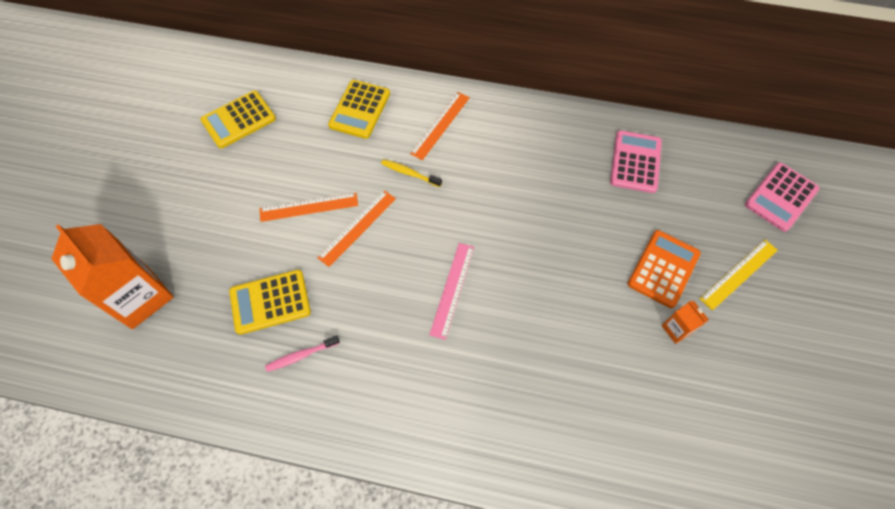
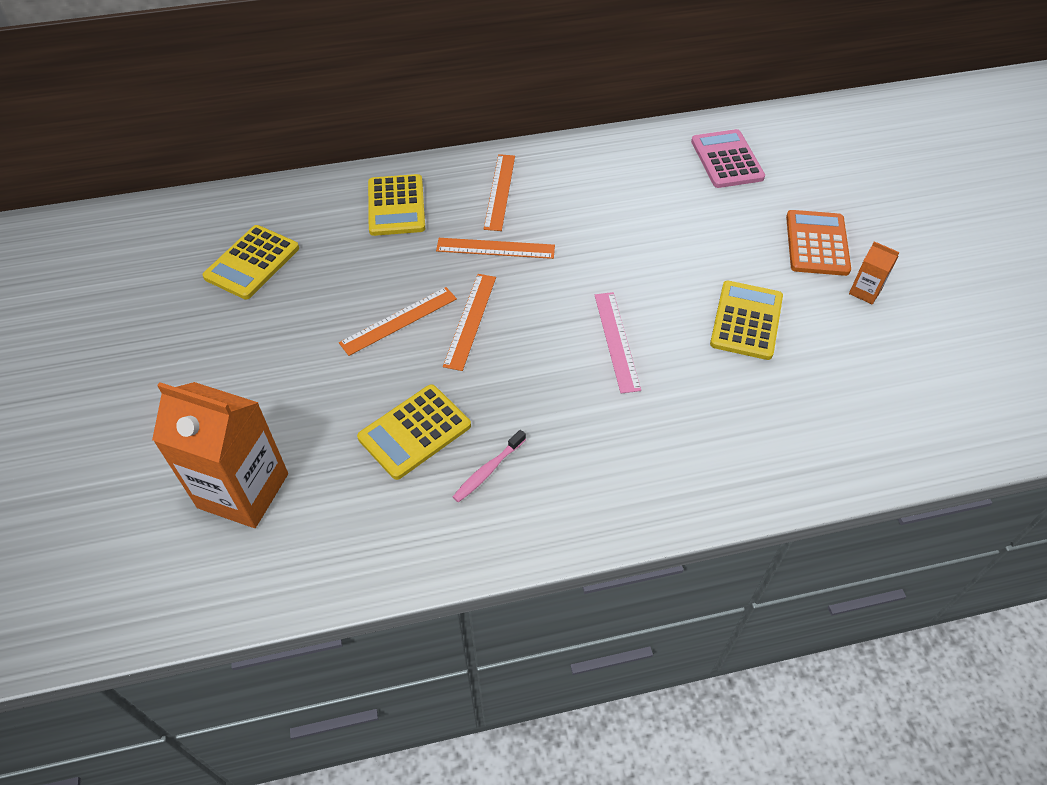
camera: 25 degrees left, 10 degrees down
(409, 173) = (495, 248): yellow toothbrush -> orange ruler
(562, 314) = (746, 320): none -> yellow calculator
(739, 274) = (889, 222): yellow ruler -> none
(780, 197) = (882, 144): pink calculator -> none

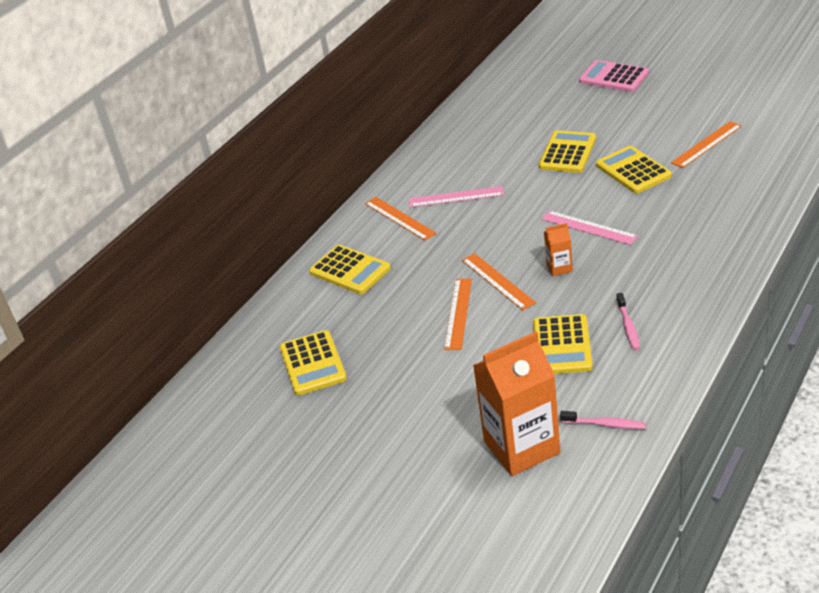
camera: 40 degrees left, 15 degrees down
(322, 542) = (605, 424): none -> pink toothbrush
(495, 248) = (448, 242): orange ruler -> orange ruler (706, 144)
(568, 210) = (456, 197): none -> pink ruler
(721, 249) = (567, 153): none -> yellow calculator
(727, 159) = (498, 114): pink calculator -> pink calculator (614, 77)
(817, 243) = (608, 116): orange calculator -> none
(865, 291) = (664, 118): orange carton -> orange carton (559, 268)

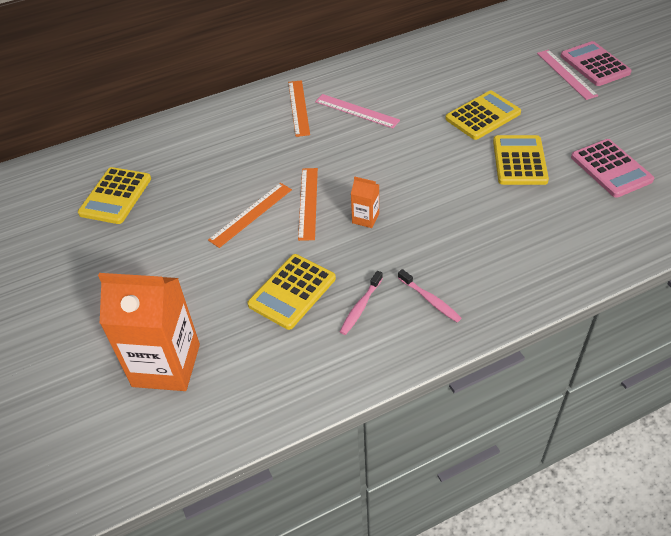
camera: 30 degrees right, 10 degrees up
(350, 270) = (220, 133): yellow calculator -> none
(588, 227) = (427, 194): pink ruler -> pink ruler (566, 74)
(605, 424) = (245, 388): pink toothbrush -> pink toothbrush (430, 300)
(706, 144) = (611, 169): orange ruler -> pink calculator

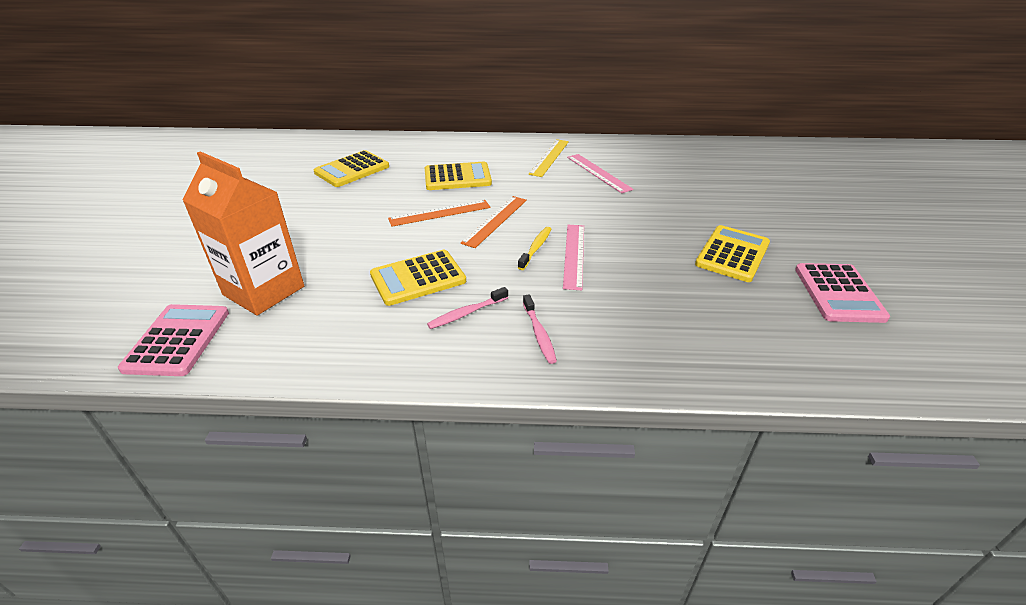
camera: 25 degrees right, 10 degrees down
(298, 107) = (549, 157): orange ruler -> yellow ruler
(365, 218) = (536, 248): orange carton -> yellow toothbrush
(483, 116) = (720, 209): yellow calculator -> yellow calculator (457, 177)
(566, 74) = (839, 203): pink ruler -> pink ruler (574, 255)
(594, 64) = (879, 204): pink calculator -> pink calculator (178, 340)

